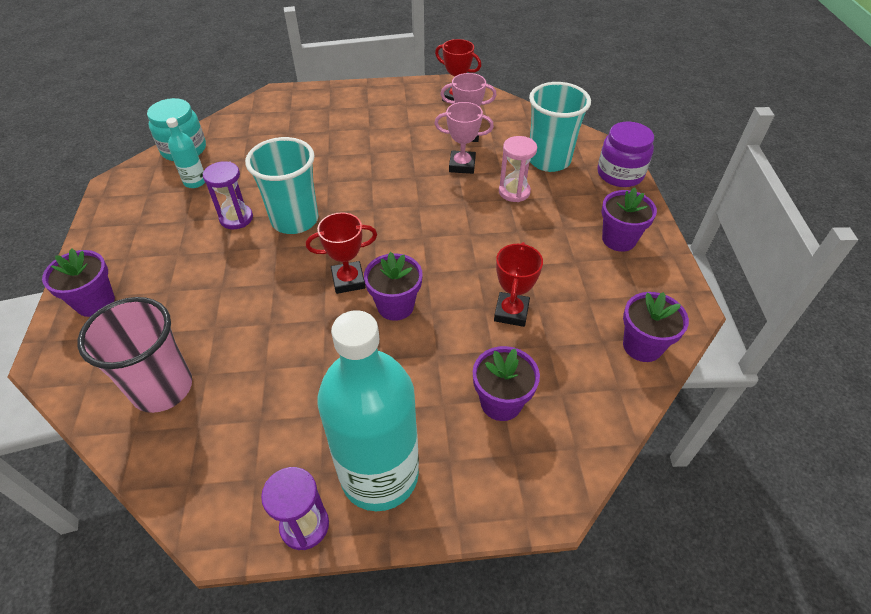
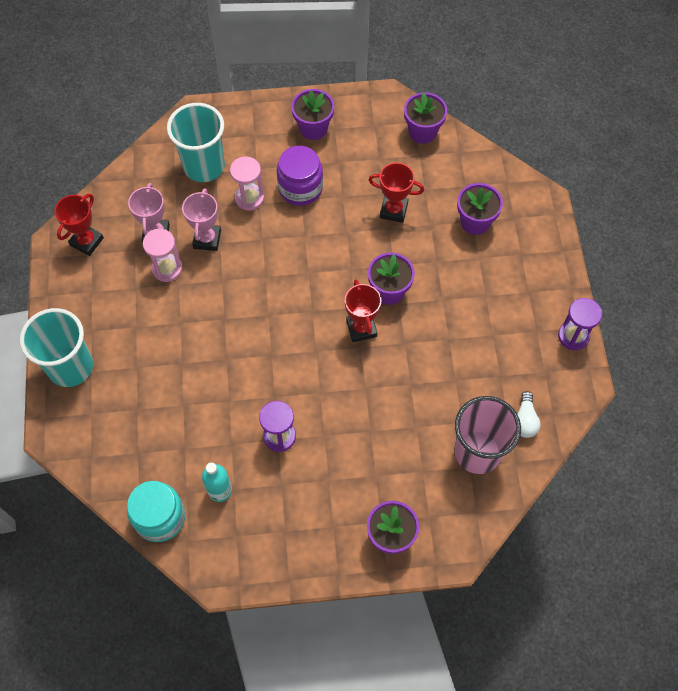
camera: 90 degrees left, 15 degrees up
(188, 446) = (524, 420): none -> white light bulb
(295, 220) = (283, 382): turquoise cup -> turquoise cup (70, 367)
(379, 475) = (535, 295): turquoise bottle -> none
(428, 142) = (167, 269): none -> pink hourglass
(620, 174) = (228, 114): purple jar -> purple jar (300, 188)

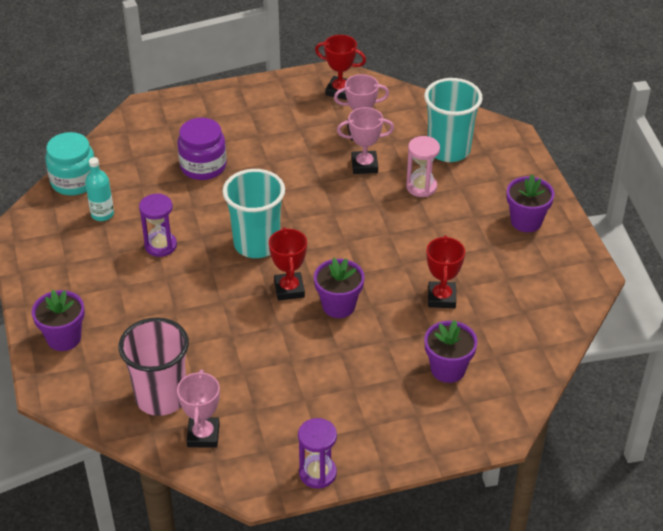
camera: 80 degrees right, 20 degrees down
(70, 367) = (210, 104): turquoise cup -> turquoise cup (256, 244)
(167, 269) = (324, 145): pink hourglass -> none
(300, 188) = (446, 222): purple jar -> purple jar (203, 166)
(361, 328) = (289, 289): red trophy -> red trophy turned 75 degrees counterclockwise
(422, 132) = (556, 310): purple flower pot -> none
(524, 420) = (203, 435): white light bulb -> pink trophy

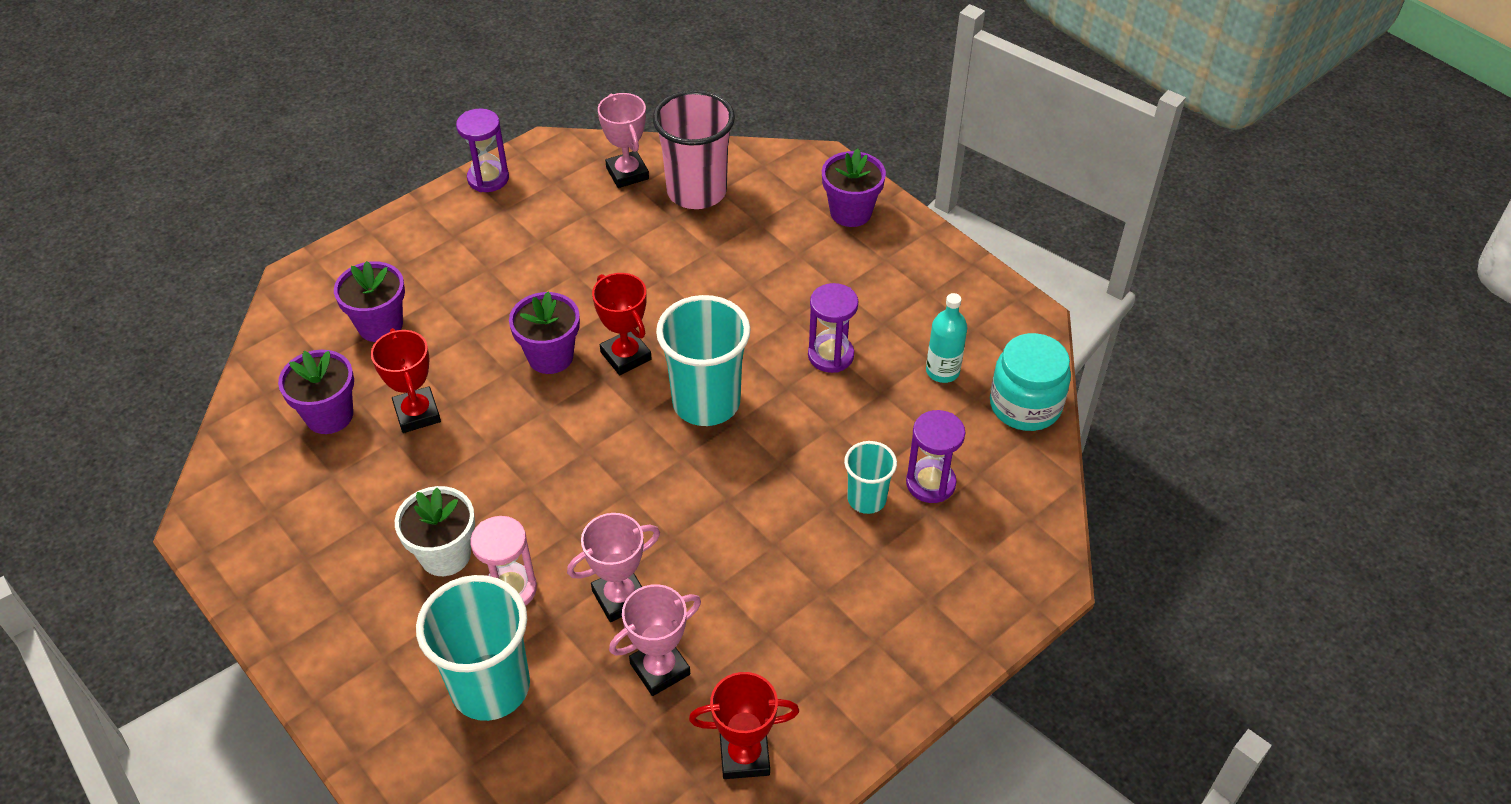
camera: 155 degrees right, 5 degrees up
(163, 162) = (930, 483): none -> purple hourglass
(203, 166) = (866, 499): purple jar -> turquoise cup
(451, 214) = (445, 555): none -> white flower pot
(526, 221) = (322, 585): purple flower pot -> purple flower pot (329, 415)

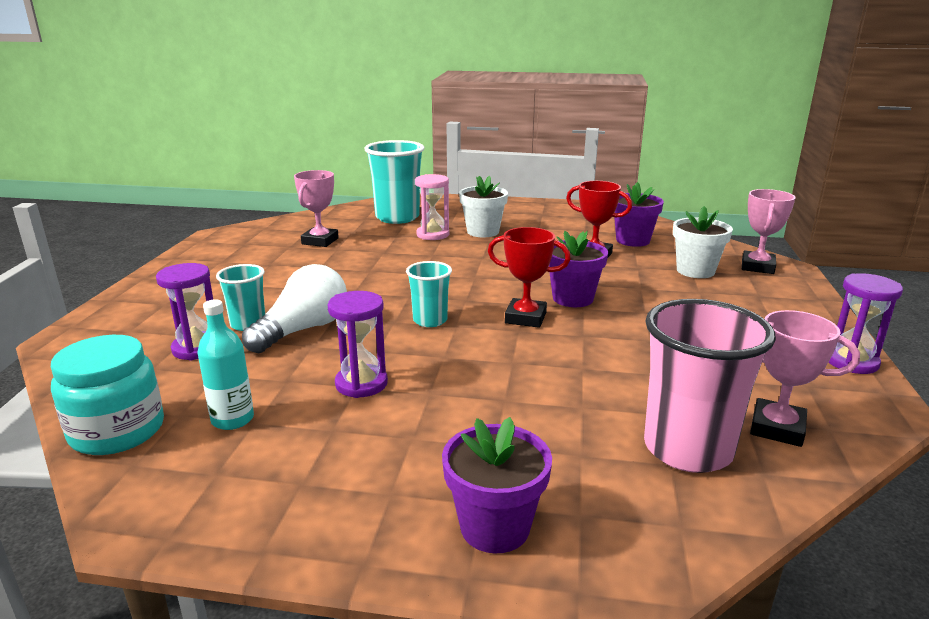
camera: 140 degrees right, 25 degrees down
(380, 325) = (695, 271): purple flower pot -> white flower pot
(620, 597) = (371, 249): pink trophy -> pink trophy (757, 267)
(706, 402) = (430, 320): turquoise cup -> turquoise cup, size x0.54
(744, 756) = (246, 237): red trophy -> none
(823, 457) = (303, 330): none -> white light bulb

